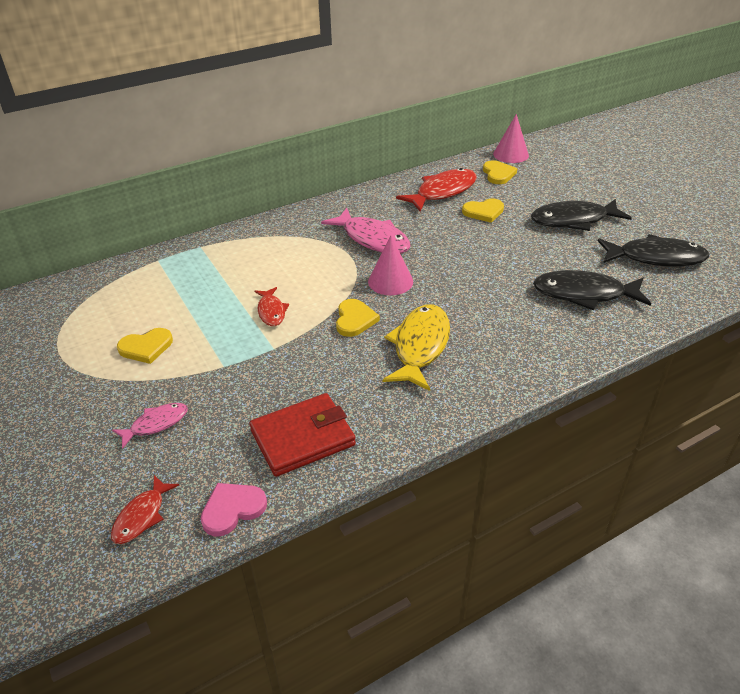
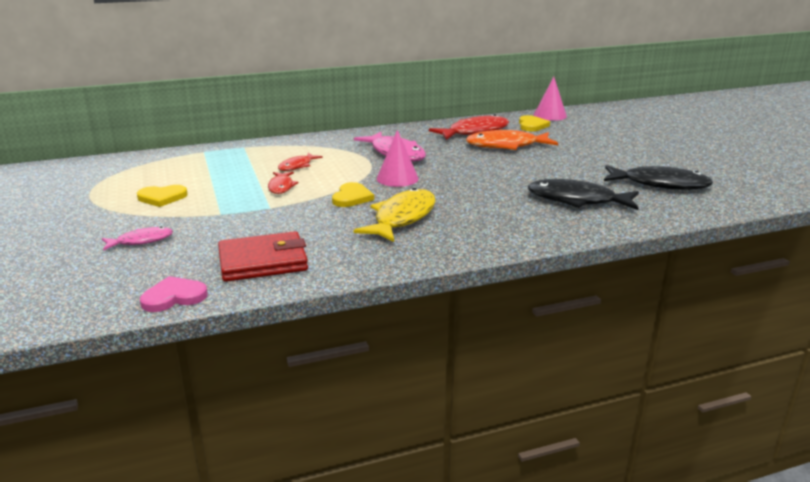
camera: 10 degrees right, 15 degrees down
(142, 516) = (94, 292): red fish -> red fish (297, 166)
(483, 212) = (506, 146): yellow heart -> orange fish
(573, 220) = (589, 156): black fish -> none

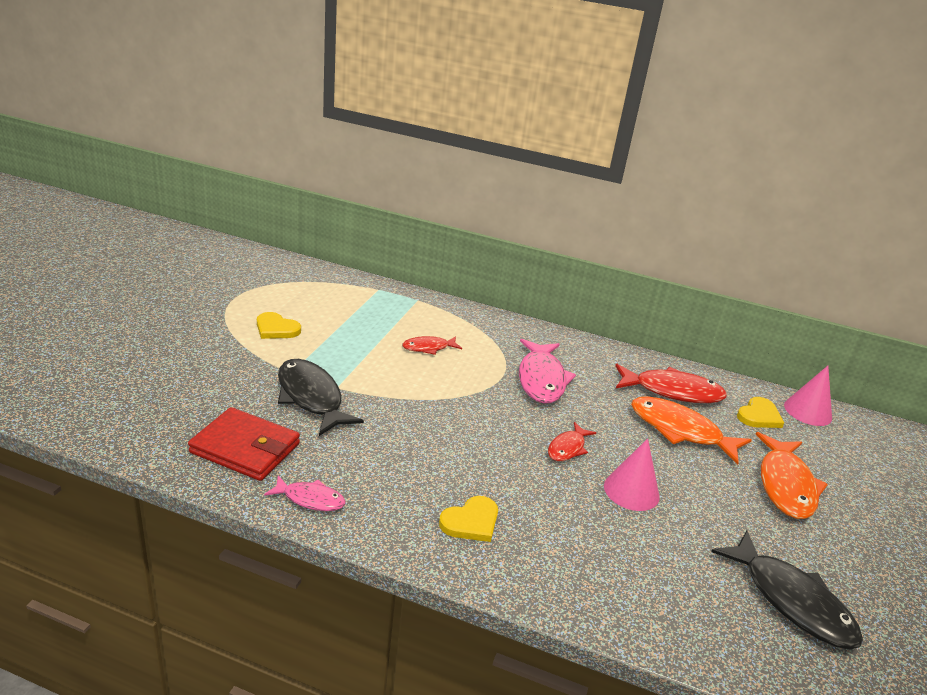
camera: 35 degrees right, 5 degrees up
(141, 241) = (200, 370): pink fish -> pink fish (310, 499)
(174, 297) = (139, 445): pink heart -> none
(281, 187) = (379, 367): red fish -> red fish (567, 448)
(352, 197) = (419, 415): yellow heart -> yellow heart (471, 522)
(397, 178) = (495, 414): pink cone -> pink cone (631, 491)
(402, 218) = (425, 469): yellow fish -> none
(577, 200) = (642, 558): black fish -> black fish (311, 397)
(588, 146) = (785, 485): none -> orange fish

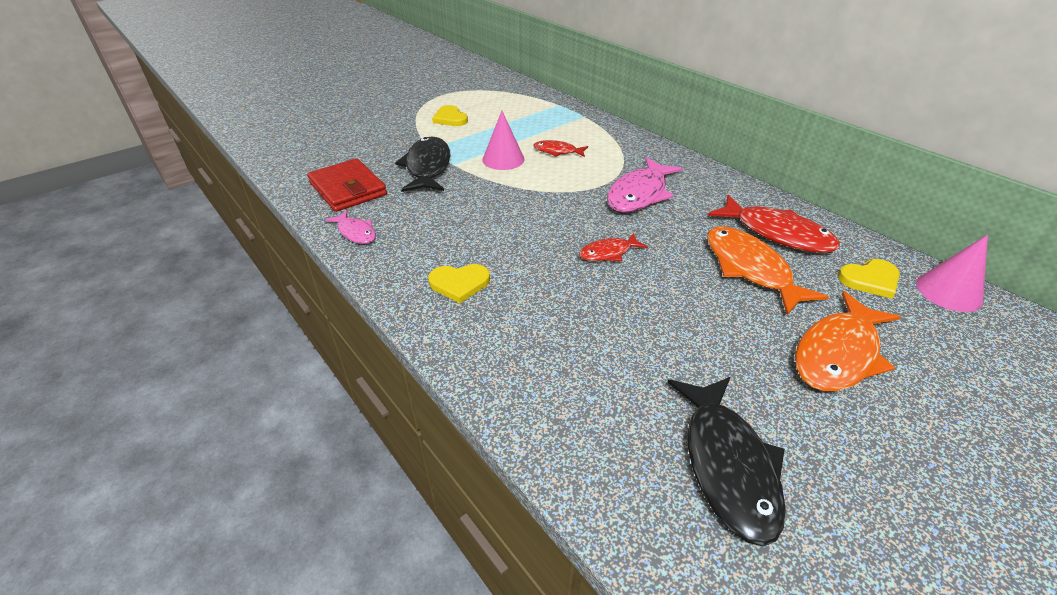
camera: 35 degrees right, 10 degrees up
(631, 491) = (638, 304): pink cone -> pink cone (503, 159)

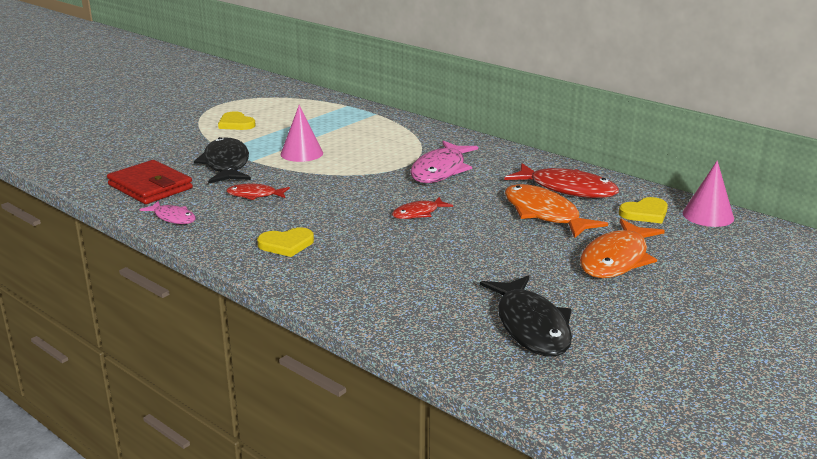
camera: 10 degrees left, 15 degrees down
(557, 151) = (355, 143): red fish -> red fish (254, 195)

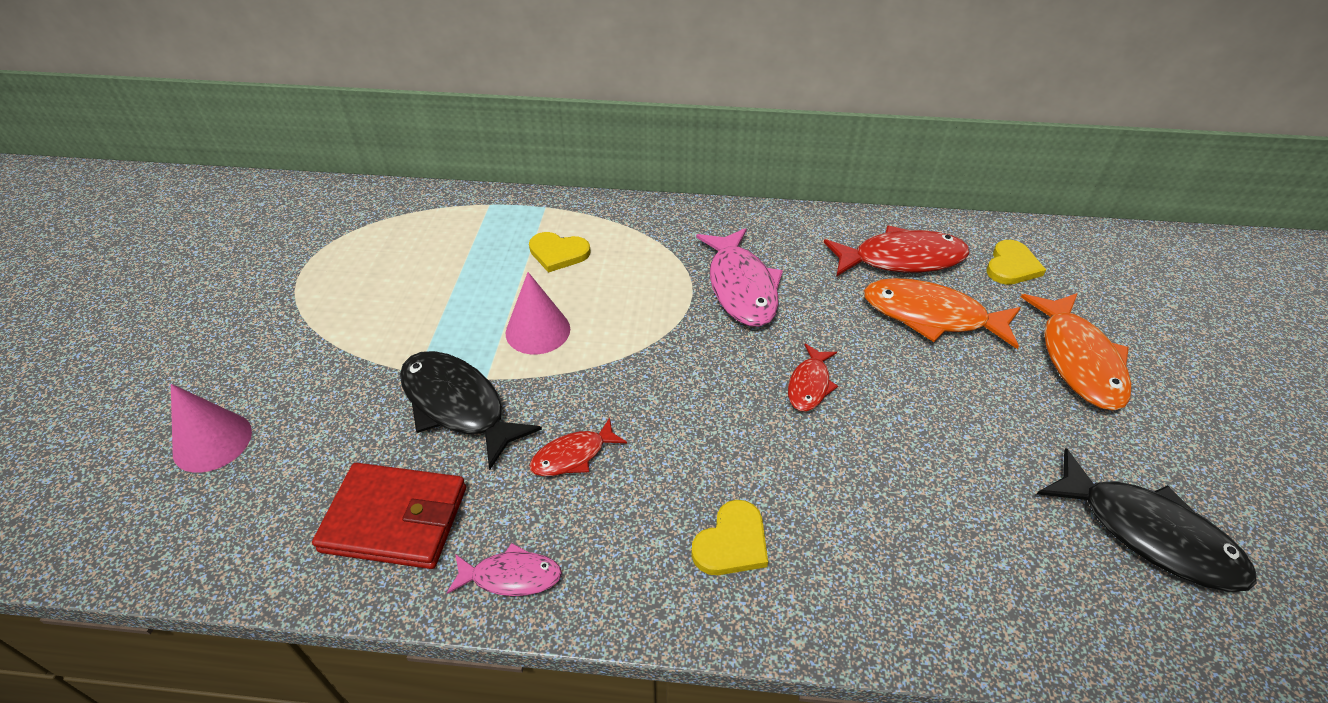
camera: 35 degrees left, 20 degrees up
(236, 124) = (374, 306): yellow heart -> yellow heart (558, 253)
(708, 215) = (1062, 243): pink cone -> pink cone (212, 441)

